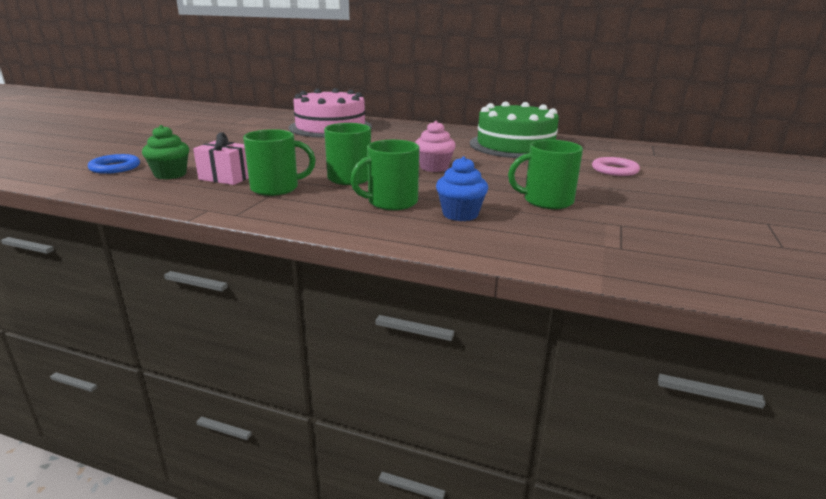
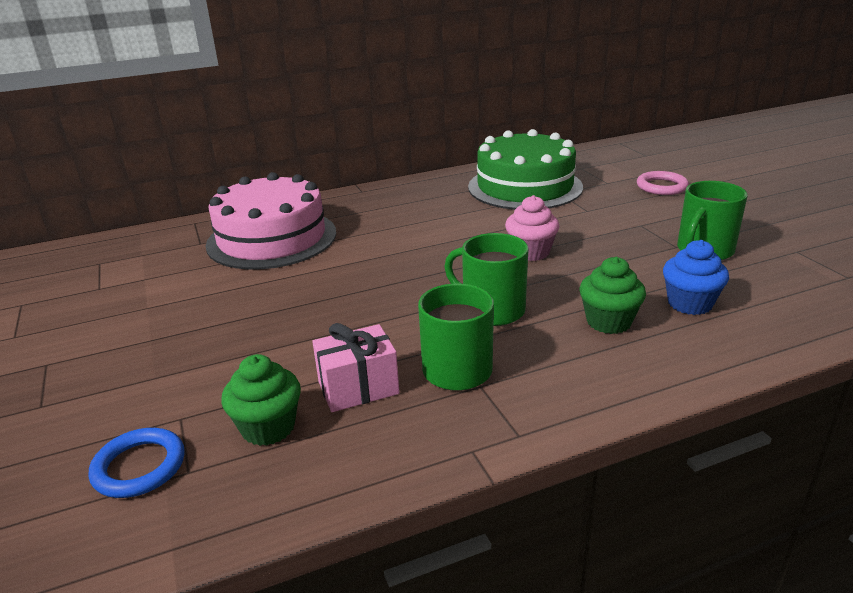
camera: 40 degrees left, 5 degrees up
(391, 202) = (608, 322): green mug -> green cupcake

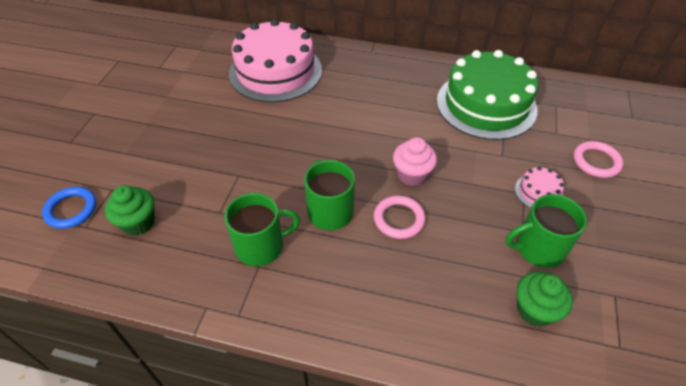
camera: 35 degrees right, 20 degrees up
(358, 388) = (200, 224): pink gift -> none
(566, 285) = (399, 219): none -> pink ring
(608, 322) = (386, 268): green cupcake -> green cupcake (535, 310)
(650, 219) = (538, 192): none -> pink cake
(689, 303) = (459, 289): blue cupcake -> none

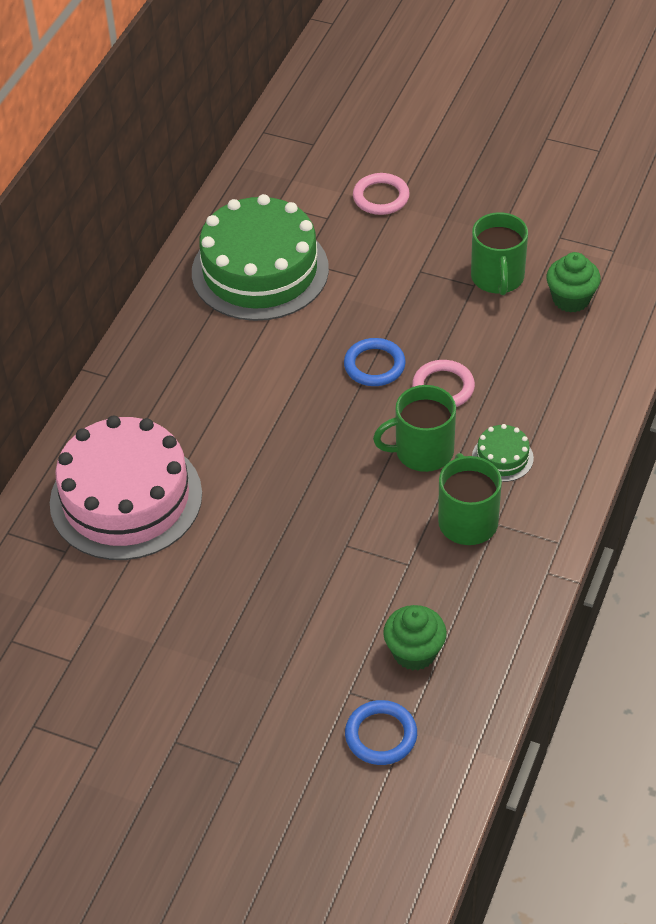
camera: 80 degrees left, 0 degrees up
(329, 266) = (502, 457): none -> green cake
(412, 174) = (374, 365): pink cupcake -> blue ring
(538, 192) = (420, 258): pink cake -> none

